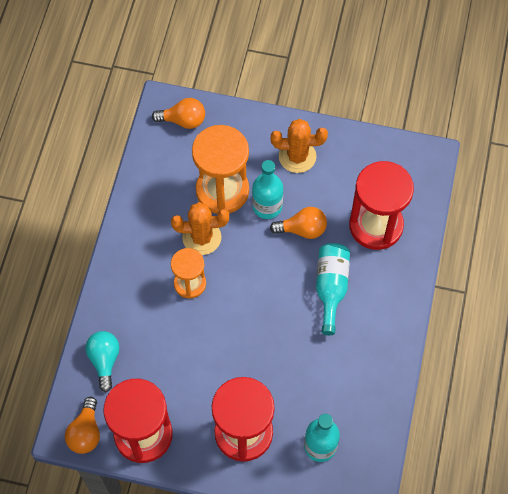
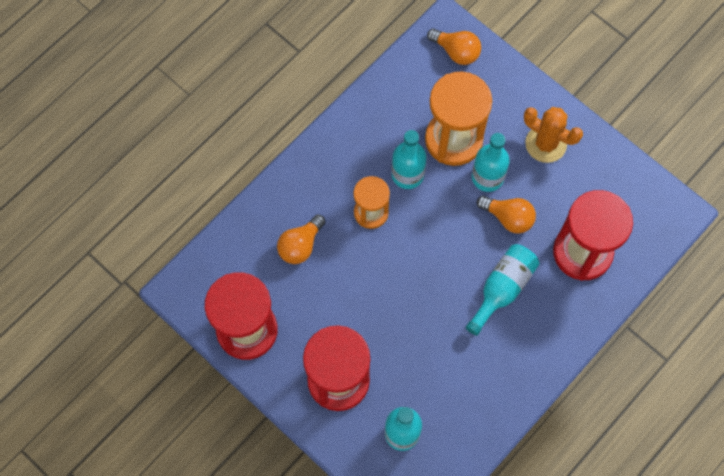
camera: 30 degrees right, 5 degrees up
(85, 432) = (197, 299): orange light bulb -> orange light bulb (300, 245)
(104, 360) = (252, 242): turquoise light bulb -> none
(201, 237) = (407, 174): orange cactus -> turquoise bottle

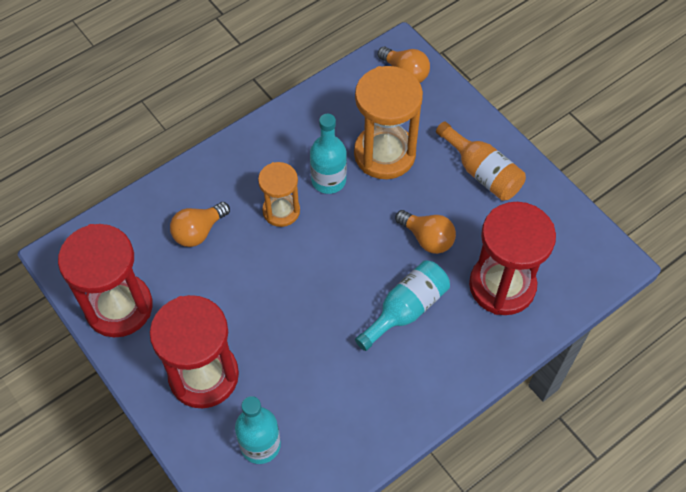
camera: 10 degrees right, 10 degrees down
(487, 177) = (413, 195): turquoise bottle -> none
(546, 144) = (482, 172): orange cactus -> orange bottle

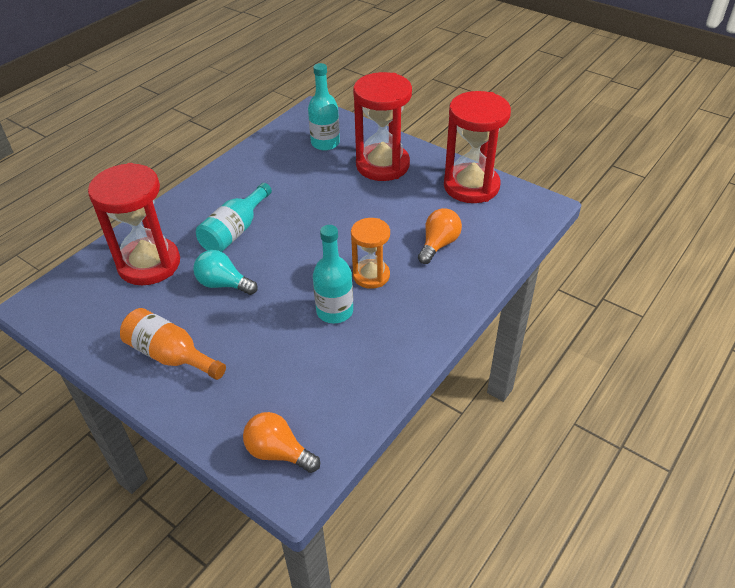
camera: 165 degrees right, 15 degrees down
(384, 154) = (282, 349): orange hourglass -> none
(427, 238) = (223, 284): orange light bulb -> turquoise light bulb

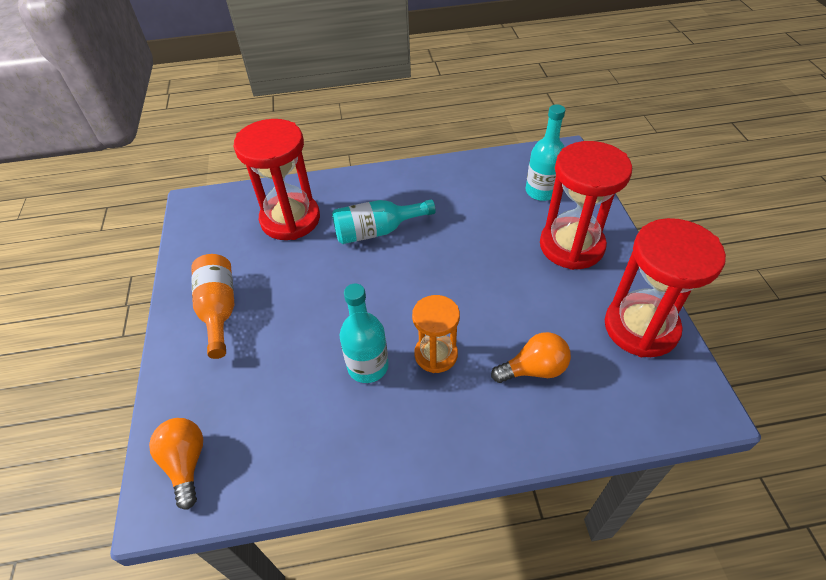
camera: 45 degrees right, 5 degrees up
(223, 284) = (317, 274): turquoise light bulb -> none

